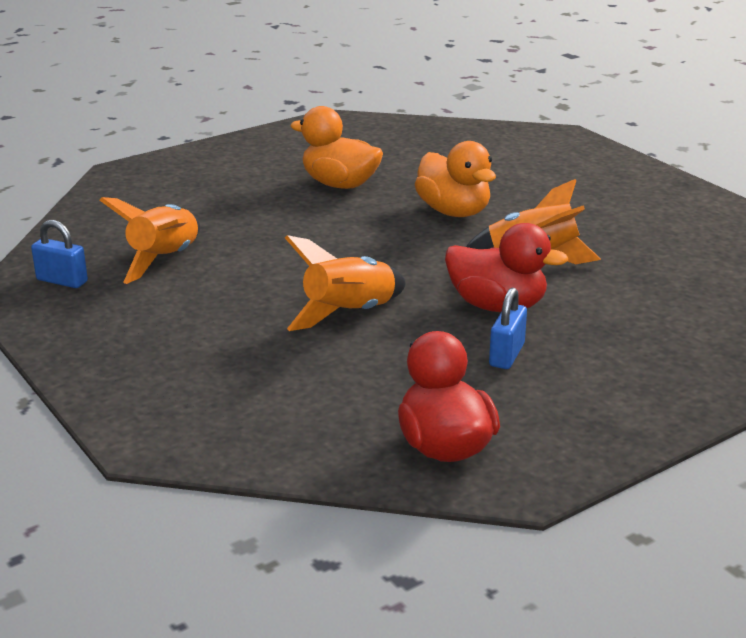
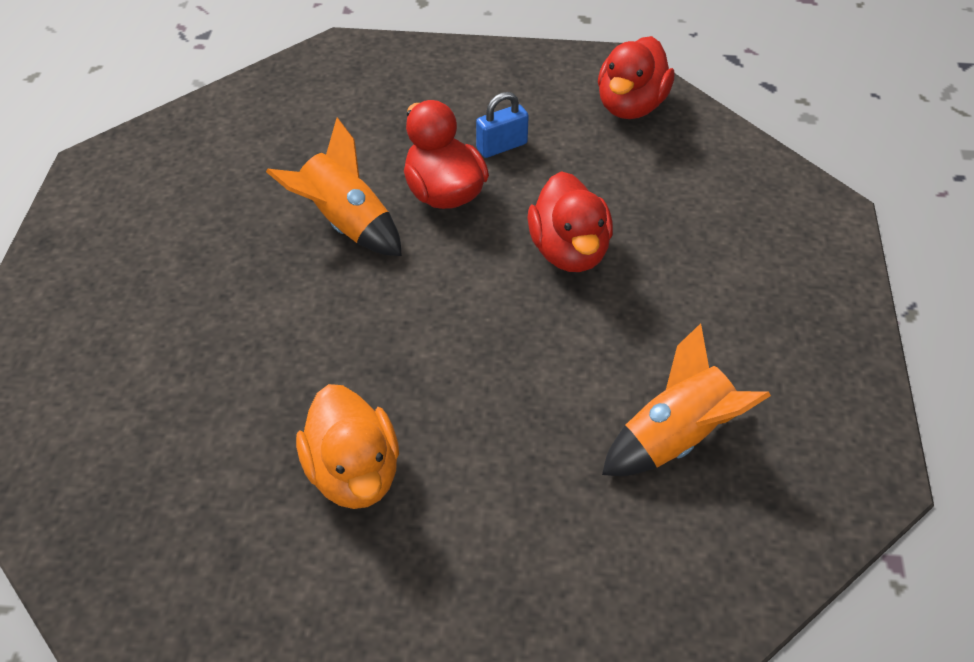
camera: 140 degrees left, 20 degrees up
(62, 281) = (810, 467): blue padlock -> none
(350, 314) = (569, 251): orange rocket -> red duck
(454, 211) = (308, 336): orange duck -> none

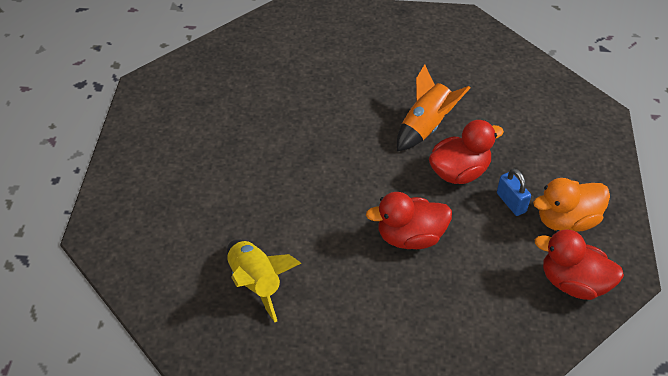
camera: 90 degrees right, 0 degrees up
(353, 474) = (244, 141): orange duck -> orange duck (566, 221)
(676, 439) = (256, 283): orange rocket -> yellow rocket

